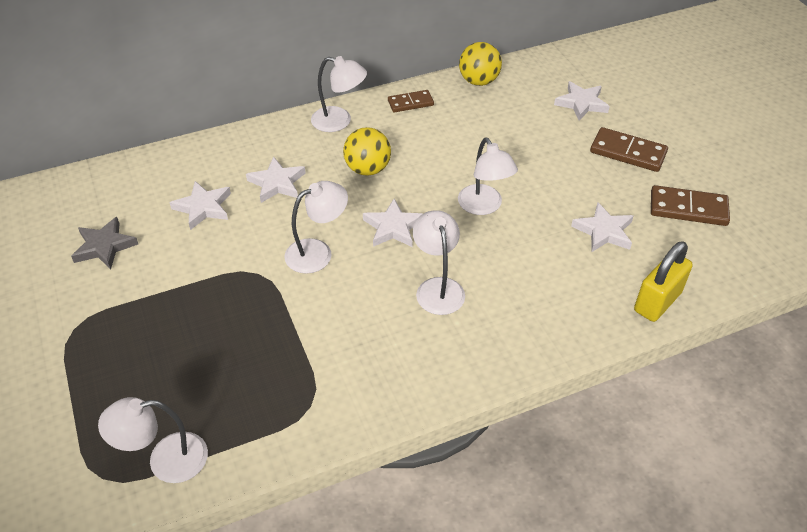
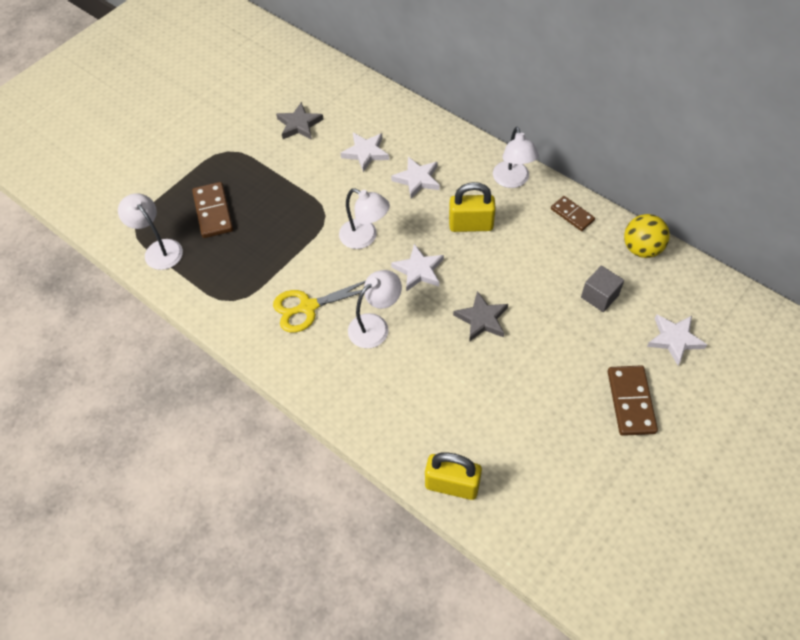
camera: 65 degrees right, 10 degrees up
(368, 169) = (471, 225): yellow ball -> yellow padlock
(373, 336) = (308, 307): none -> yellow scissors
(484, 206) = (482, 319): white lamp -> grey star
(510, 124) = (599, 296): none -> grey cube
(603, 231) = (510, 417): white star -> none
(688, 209) = (586, 476): brown domino -> brown domino (213, 212)

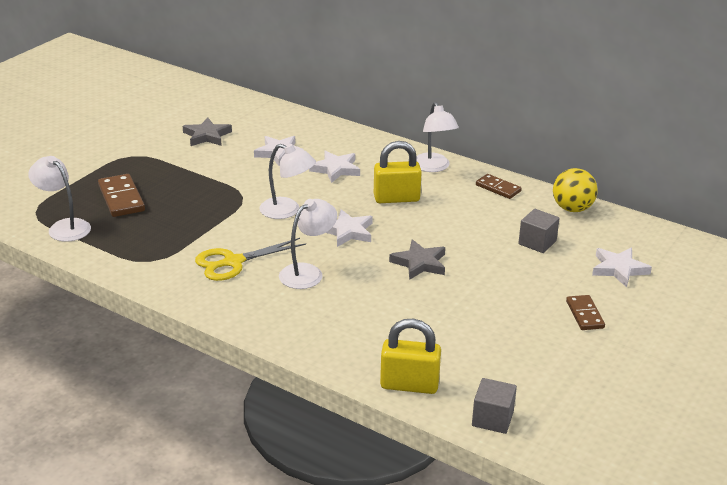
camera: 10 degrees left, 25 degrees down
(523, 536) = (492, 419): none -> grey cube
(631, 402) = (585, 314): brown domino -> brown domino, size x0.65

